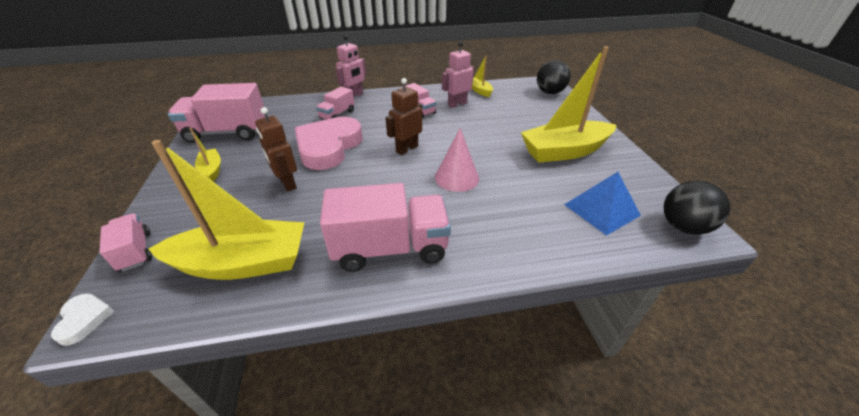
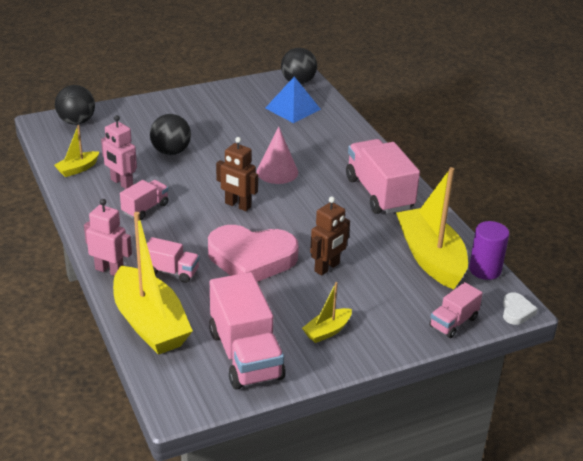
camera: 105 degrees left, 5 degrees down
(84, 319) = (516, 311): white heart -> white heart turned 135 degrees clockwise
(179, 313) = (485, 270): none -> purple cylinder
(501, 126) = (171, 152): none -> black ball
(564, 151) = (212, 119): yellow boat -> yellow boat (150, 323)

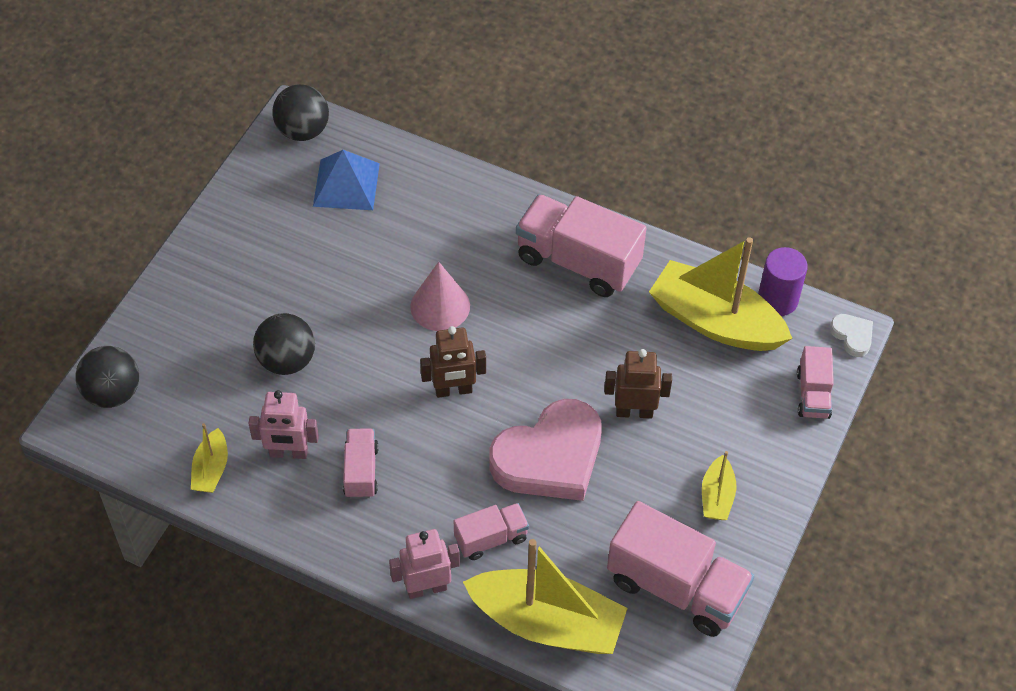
camera: 40 degrees left, 20 degrees up
(327, 267) = (634, 411): brown robot -> brown robot turned 90 degrees counterclockwise

